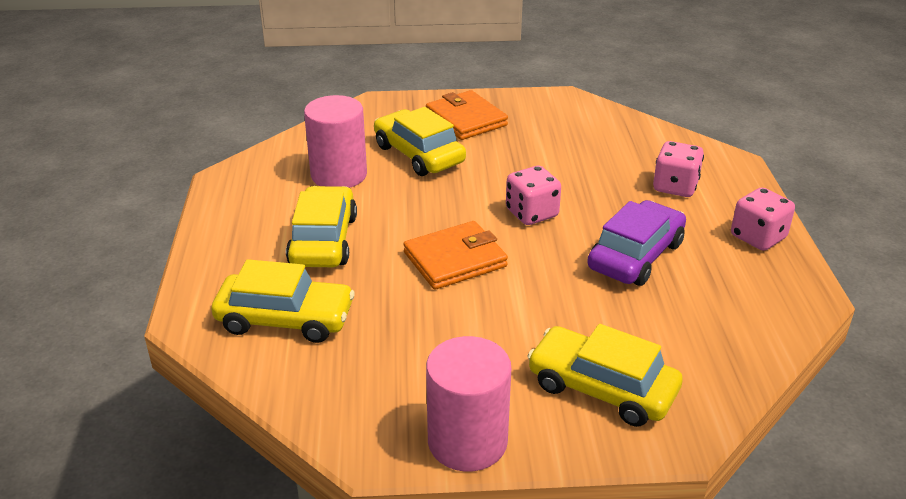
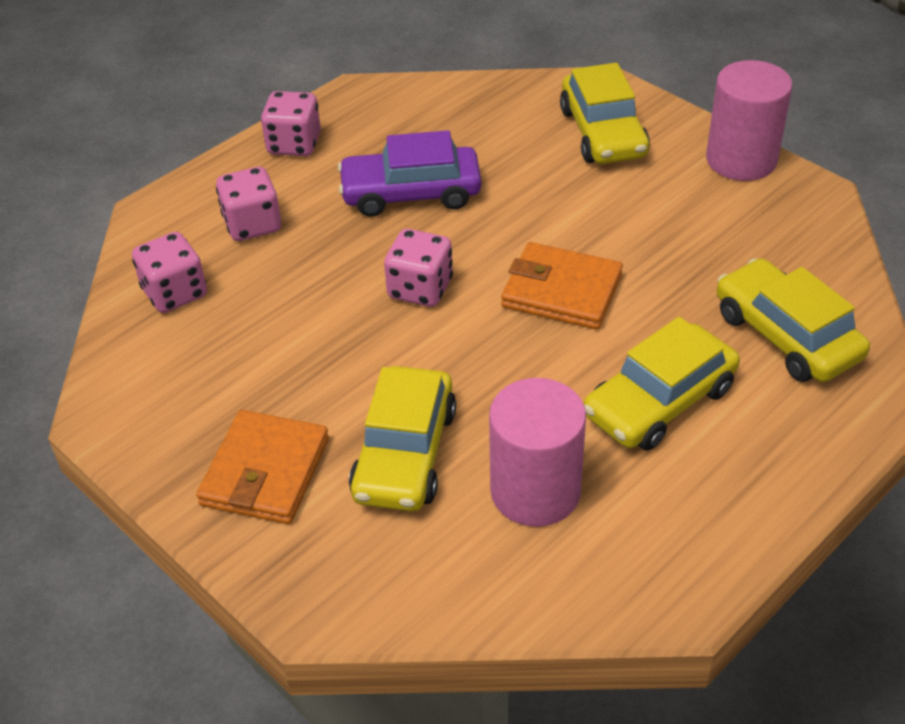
camera: 130 degrees left, 10 degrees up
(638, 142) = (175, 293): none -> pink dice

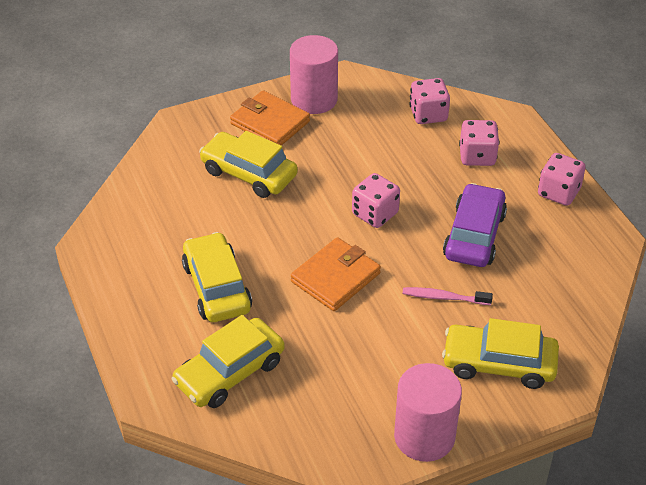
camera: 110 degrees right, 0 degrees up
(533, 193) = (444, 297): none -> pink toothbrush
(535, 491) = (190, 214): pink cylinder -> pink cylinder (314, 99)
(786, 335) = (230, 372): yellow car -> yellow car turned 150 degrees clockwise

